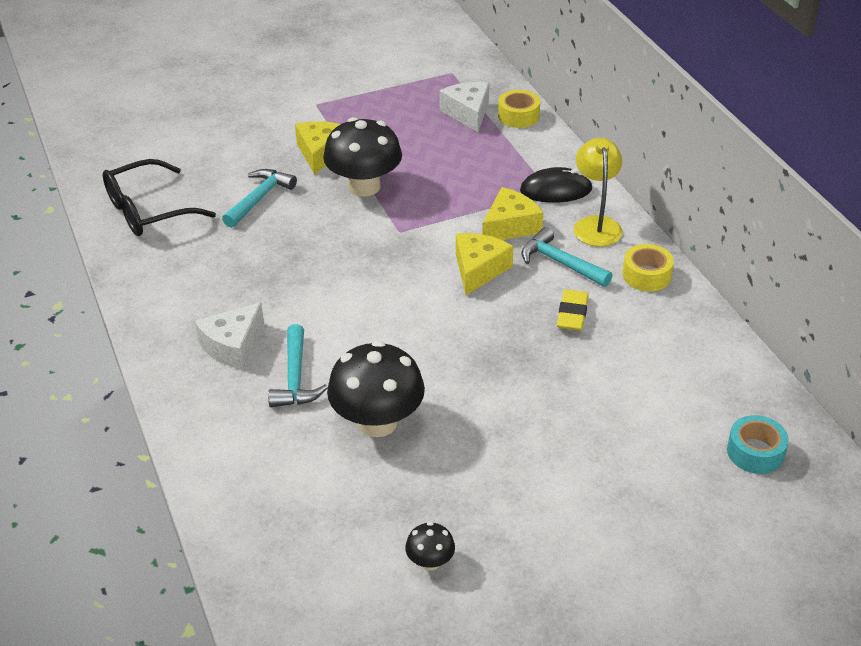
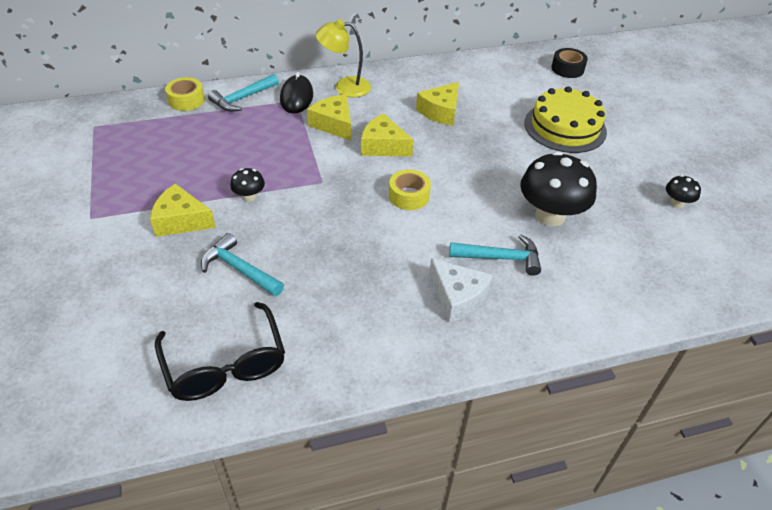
camera: 85 degrees left, 5 degrees up
(364, 186) = (249, 196): black mushroom -> black mushroom, size x0.47
(468, 113) = (166, 125): white cheese -> none
(560, 263) = (384, 108): turquoise hammer -> turquoise hammer (242, 98)
(572, 314) = (440, 111): yellow eraser -> yellow cheese
(581, 443) = (565, 127): none -> yellow cake
(646, 275) = (405, 76): yellow tape -> yellow tape (409, 196)
(755, 452) = (567, 69): turquoise tape -> black tape

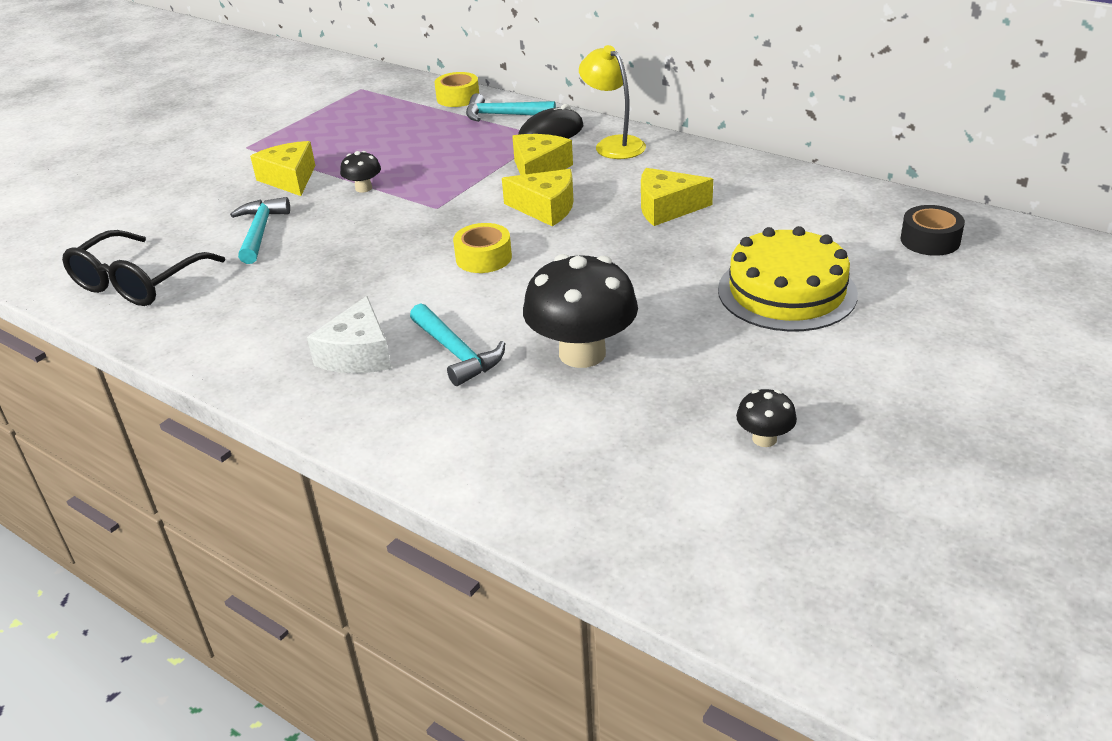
camera: 55 degrees right, 10 degrees down
(383, 146) = (545, 208): yellow cheese -> yellow cheese turned 120 degrees clockwise

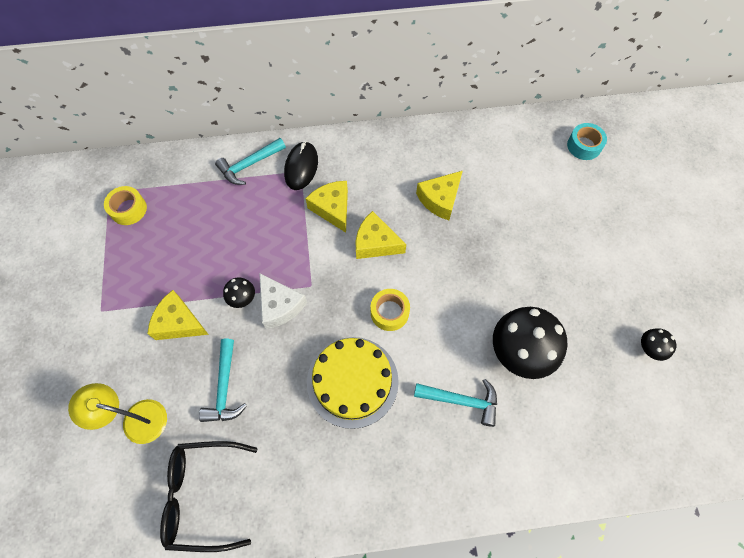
camera: 45 degrees left, 30 degrees up
(137, 283) = (202, 495): black glasses -> black glasses turned 105 degrees clockwise
(260, 232) = (224, 387): turquoise hammer -> turquoise hammer turned 135 degrees counterclockwise
(358, 354) = (413, 443): white cheese -> white cheese (280, 305)
(458, 98) = (196, 163): yellow tape -> yellow tape (128, 209)
(545, 208) = (375, 243): yellow cheese -> yellow cheese turned 135 degrees counterclockwise
(613, 144) = (350, 155): yellow lamp -> yellow lamp (136, 419)
(787, 292) = (561, 232): yellow cake -> yellow cake (352, 381)
(930, 240) = (584, 146): black tape -> turquoise tape

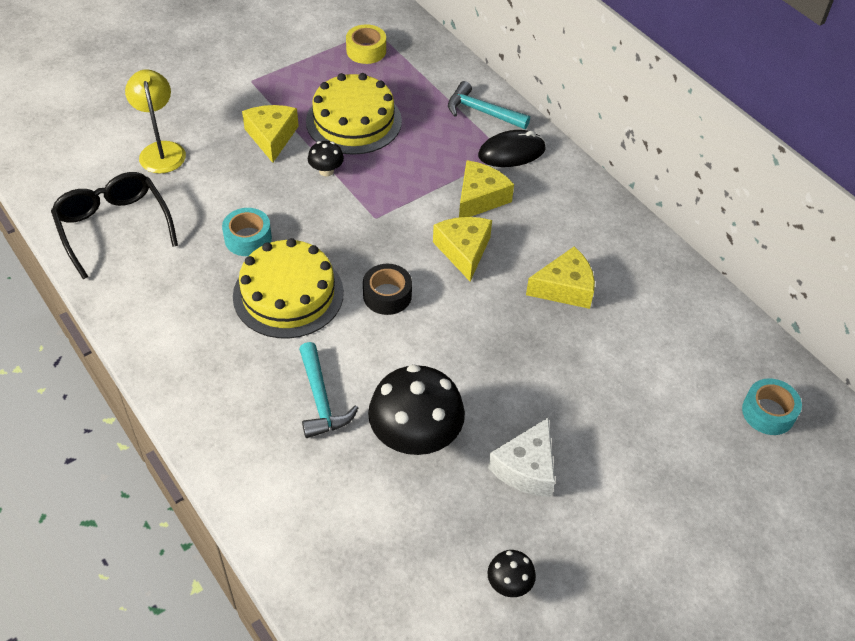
camera: 60 degrees right, 15 degrees down
(201, 254) = (353, 121): none -> yellow cake
(224, 387) = (225, 198): turquoise hammer -> none
(279, 388) = (248, 238): none -> turquoise tape
(280, 305) = (336, 202): white cheese -> white cheese (526, 468)
(389, 312) = (387, 295): yellow tape -> black tape
(440, 199) = (565, 288): yellow cheese -> yellow cheese turned 150 degrees clockwise

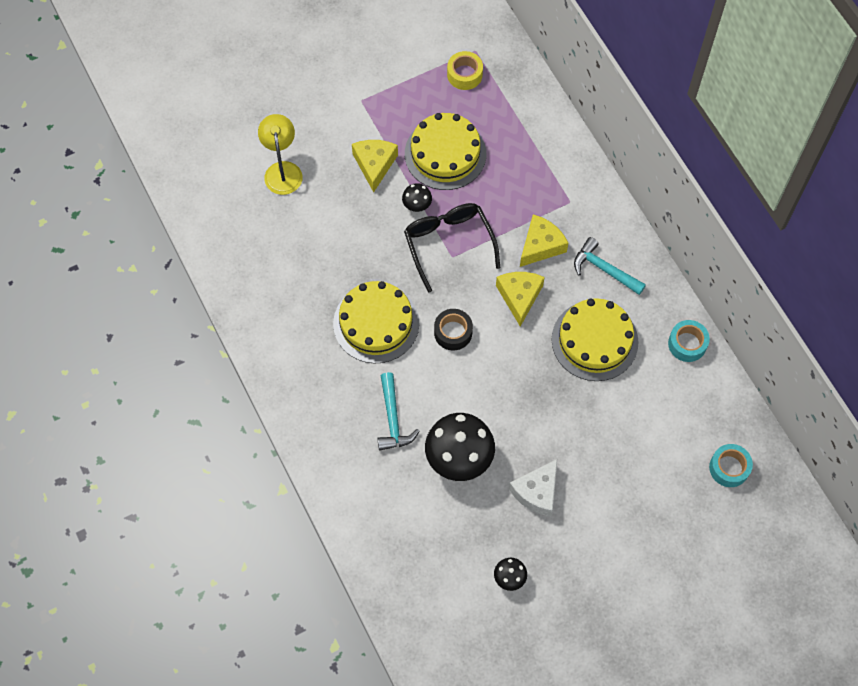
camera: 10 degrees right, 15 degrees up
(113, 227) = (243, 245): black glasses -> black glasses (448, 243)
(248, 238) = (348, 267): turquoise tape -> turquoise tape (687, 344)
(482, 112) = (557, 154): turquoise hammer -> turquoise hammer (604, 269)
(511, 152) = (575, 200): black mouse -> none
(565, 288) = (594, 340): yellow cheese -> yellow cake

